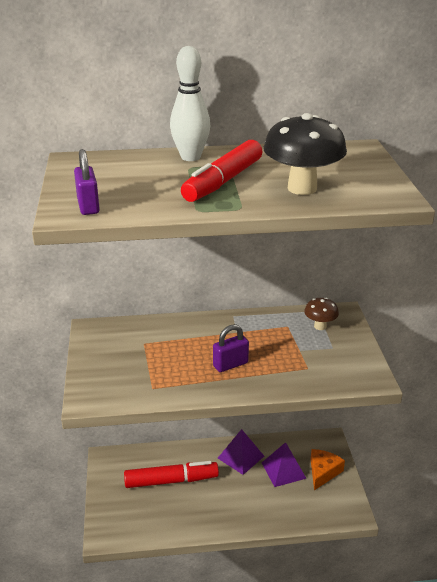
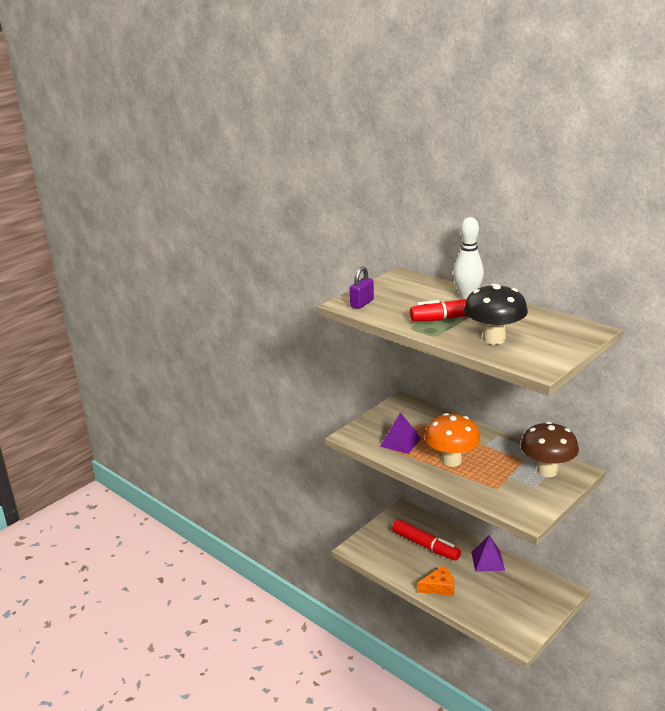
camera: 50 degrees right, 5 degrees down
(230, 364) = (451, 460): purple padlock -> orange mushroom
(283, 470) = (506, 586): purple pyramid -> purple pyramid (400, 442)
(320, 326) = (547, 471): brown mushroom -> brown mushroom, size x1.89
(323, 472) = (534, 606): orange cheese -> orange cheese (439, 587)

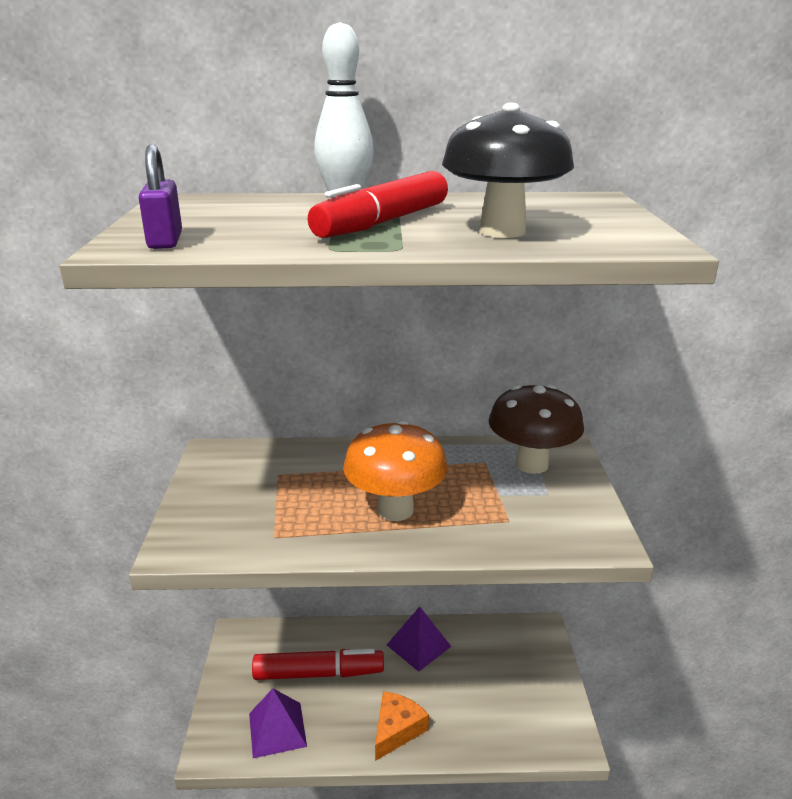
camera: 45 degrees left, 0 degrees up
(400, 442) = (281, 517): purple pyramid -> purple pyramid (277, 729)

